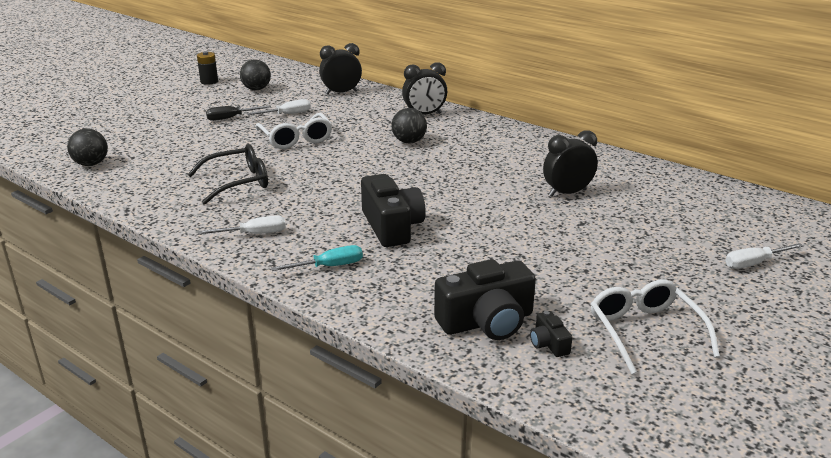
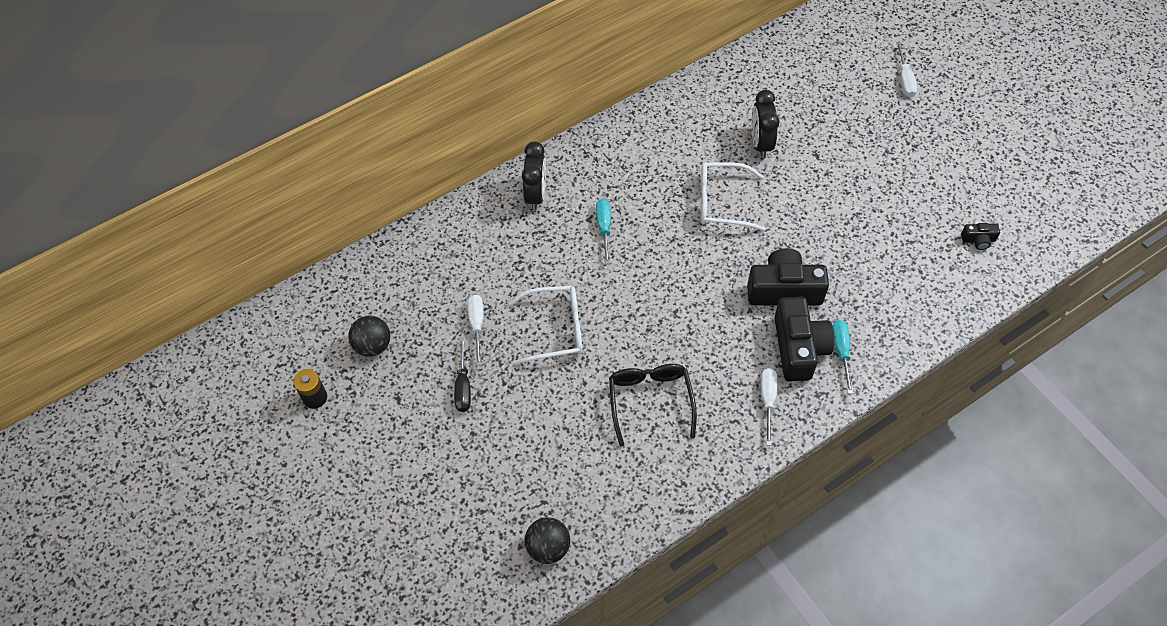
camera: 70 degrees left, 30 degrees up
(341, 93) = (430, 257): black clock -> none
(409, 142) = (604, 228): black ball -> turquoise screwdriver
(487, 322) = (944, 267): black camera -> black camera (798, 348)
(645, 331) = (974, 181): white glasses -> white glasses (721, 202)

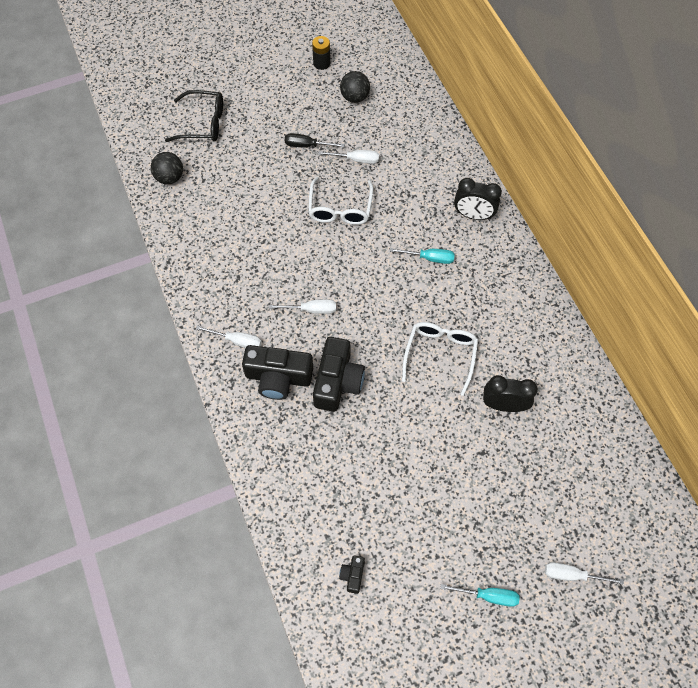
camera: 100 degrees right, 5 degrees up
(650, 401) = (261, 260): black glasses -> black glasses (203, 123)
(703, 332) = (311, 310): none -> white screwdriver
(841, 352) = (266, 410): turquoise screwdriver -> turquoise screwdriver (488, 596)

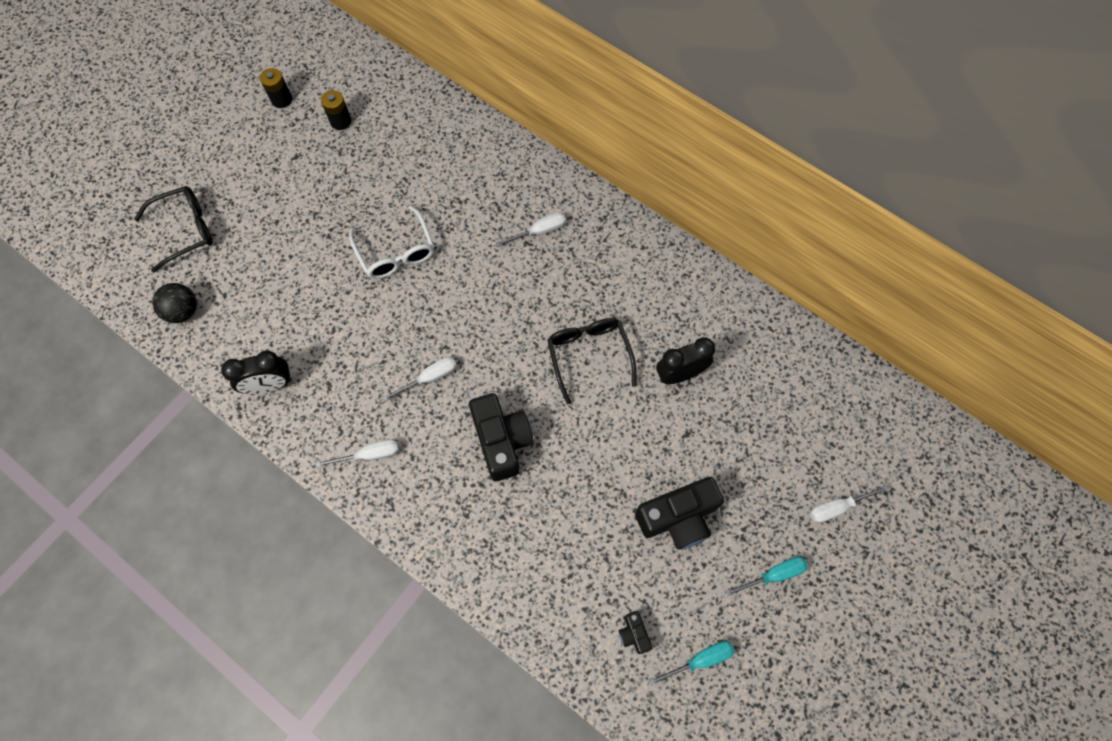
camera: 30 degrees left, 5 degrees up
(278, 377) = (437, 470): black camera -> black camera (678, 517)
(307, 145) = (319, 200): black screwdriver -> none
(355, 97) = (340, 121): black ball -> black battery
(356, 160) = (382, 190): white screwdriver -> white screwdriver (539, 231)
(429, 258) = (520, 259): turquoise screwdriver -> turquoise screwdriver (700, 660)
(440, 355) = (589, 355): white glasses -> black glasses
(473, 215) = (538, 191): black clock -> black clock (270, 385)

